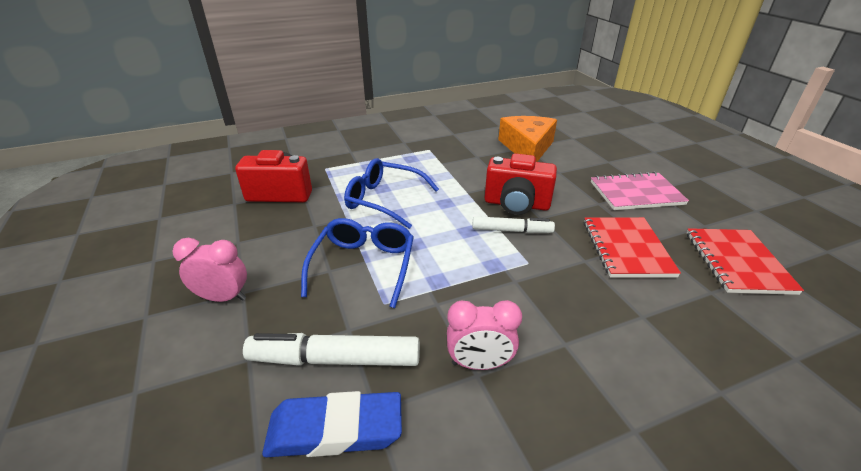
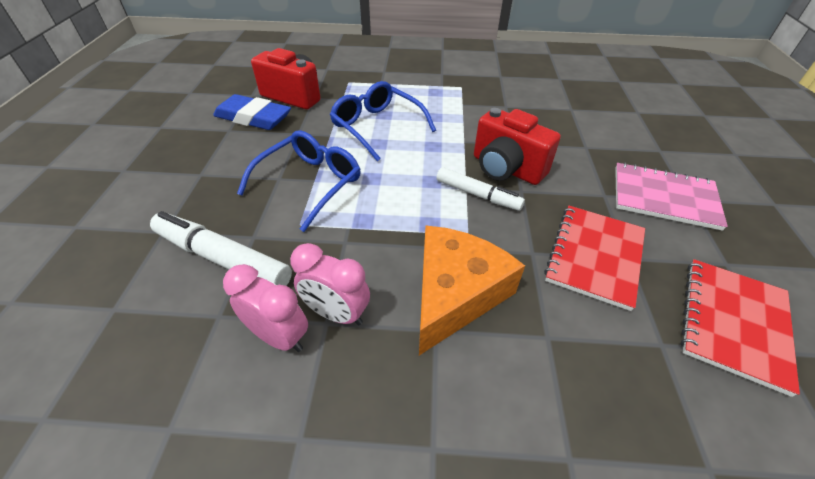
camera: 25 degrees right, 10 degrees up
(223, 298) = (183, 174): pink clock -> pink clock (279, 336)
(335, 429) = (177, 317): blue eraser -> blue eraser (253, 118)
(527, 148) = (571, 110): orange cheese -> orange cheese (455, 293)

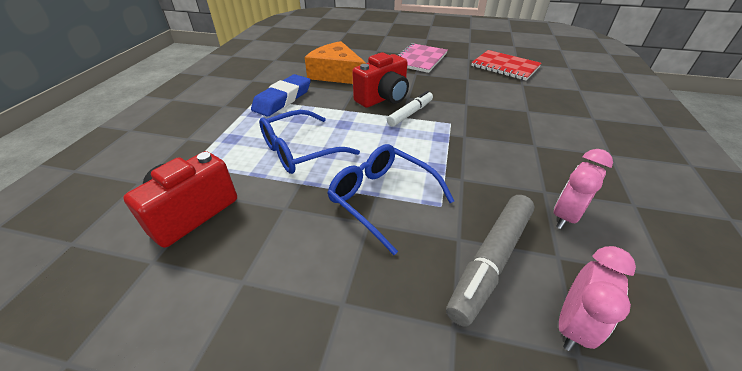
camera: 80 degrees left, 5 degrees down
(223, 259) = (491, 260): white marker -> grey marker
(253, 118) = (224, 254): blue eraser -> blue eraser (282, 99)
(336, 313) = (535, 185): pink clock -> pink clock (572, 325)
(455, 293) = (505, 134): orange cheese -> orange cheese (336, 74)
(595, 256) = (467, 87): red notebook -> none

